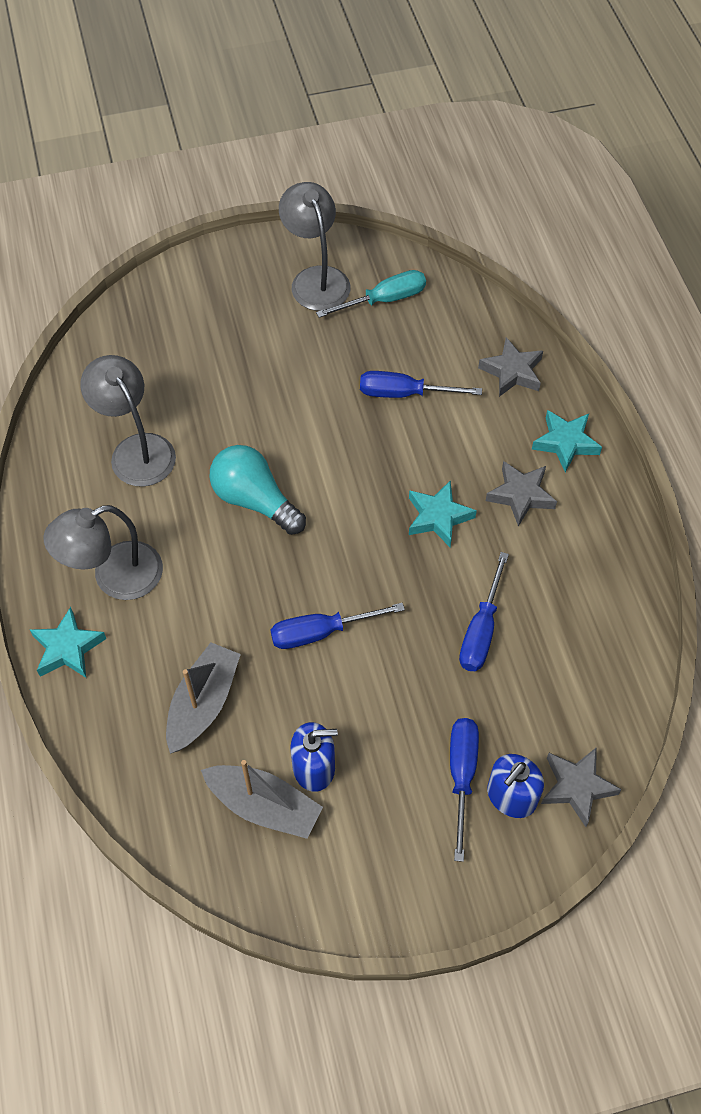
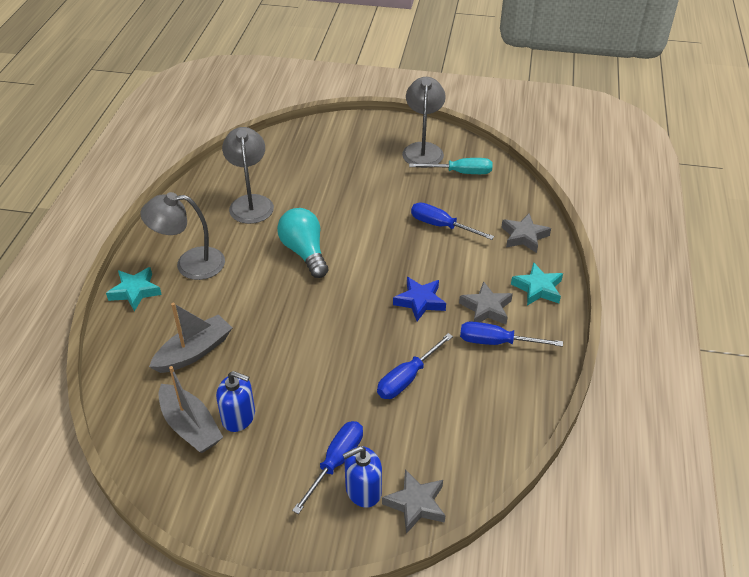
camera: 25 degrees right, 15 degrees down
(321, 632) = (297, 339): blue screwdriver -> blue screwdriver (496, 342)
(438, 517) = (420, 301): turquoise star -> blue star

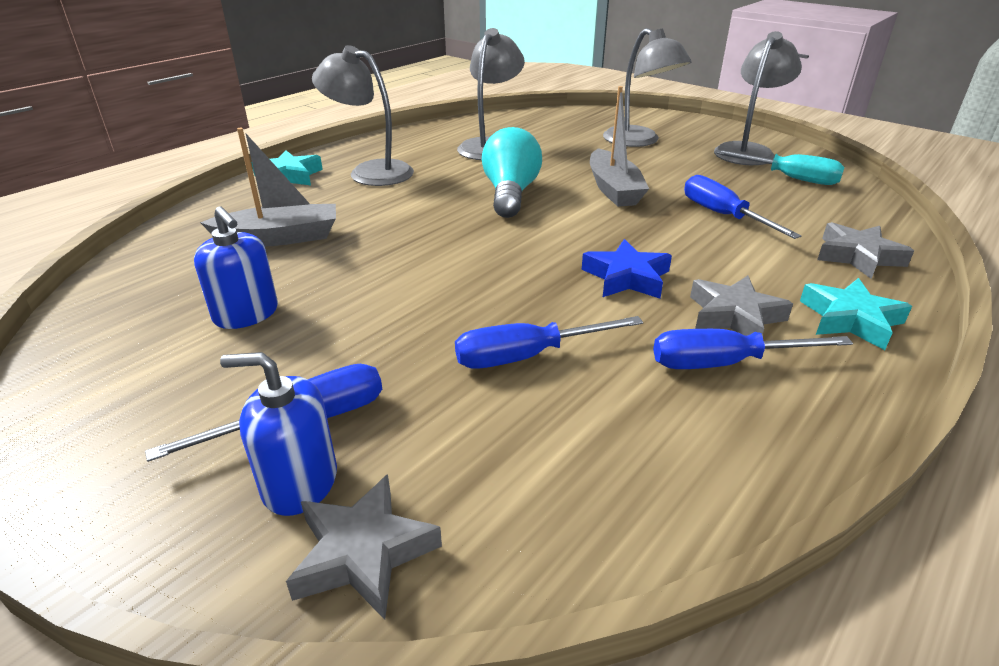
camera: 30 degrees right, 10 degrees down
(190, 426) = (180, 303): grey boat -> grey boat (613, 189)
(348, 161) = (639, 141): none -> grey lamp
(496, 342) = (724, 363): blue screwdriver -> blue screwdriver turned 45 degrees counterclockwise

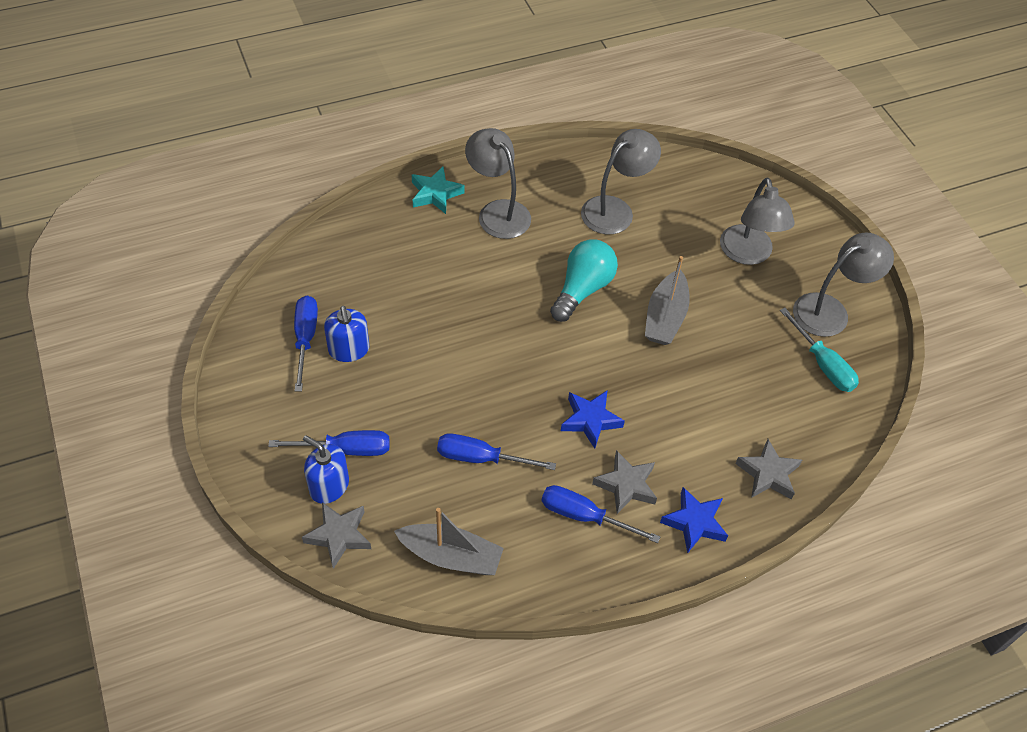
camera: 25 degrees right, 20 degrees up
(280, 238) = (397, 276): grey boat -> grey boat (451, 556)
(723, 215) = (718, 387): blue screwdriver -> blue screwdriver (305, 339)
(850, 320) = (694, 522): turquoise star -> blue star

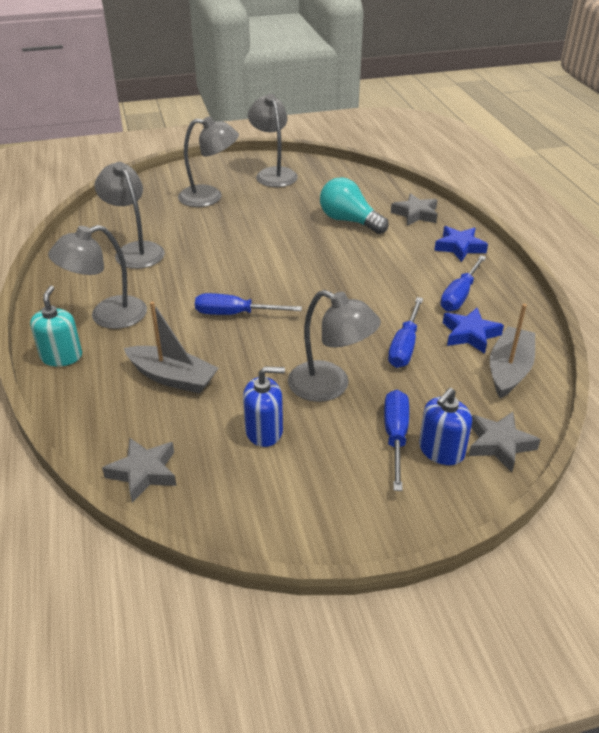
camera: 80 degrees left, 15 degrees down
(305, 339) = (242, 468): blue screwdriver -> blue screwdriver (235, 314)
(411, 395) = (330, 386): none -> grey lamp
(435, 194) = (61, 356): turquoise star -> turquoise soap dispenser
(582, 289) = (223, 276): turquoise light bulb -> turquoise light bulb (349, 221)
(590, 420) = (365, 284): blue star -> blue star (470, 334)
(626, 485) = (428, 273): grey star -> grey star (143, 472)
(665, 317) = (264, 239): grey boat -> grey boat (172, 378)
(823, 364) = (321, 182): turquoise screwdriver -> none

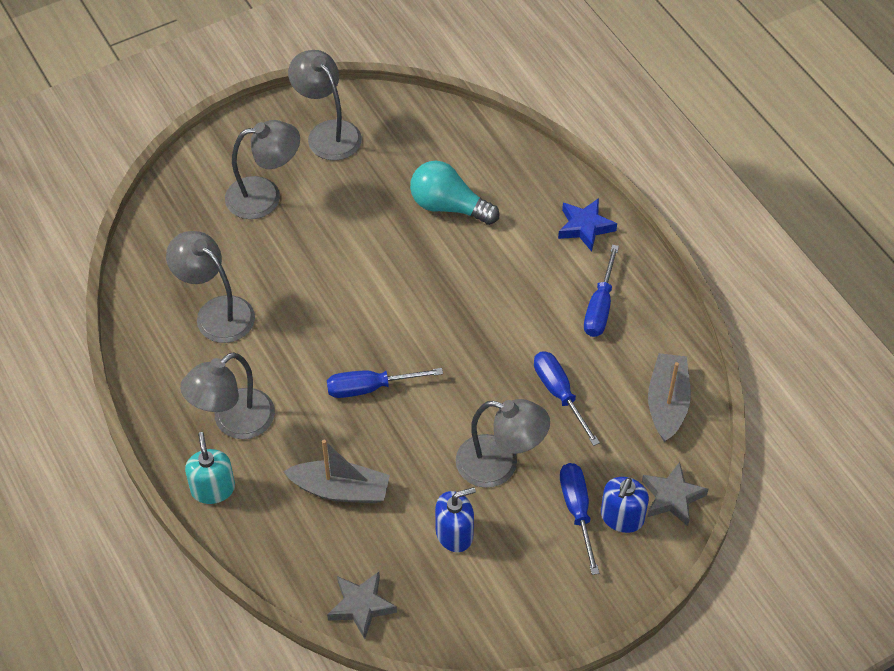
camera: 15 degrees left, 15 degrees up
(405, 346) = (559, 394): blue screwdriver -> blue screwdriver turned 150 degrees clockwise
(415, 214) = (523, 177): grey star -> none
(470, 334) = (621, 362): blue star -> none

